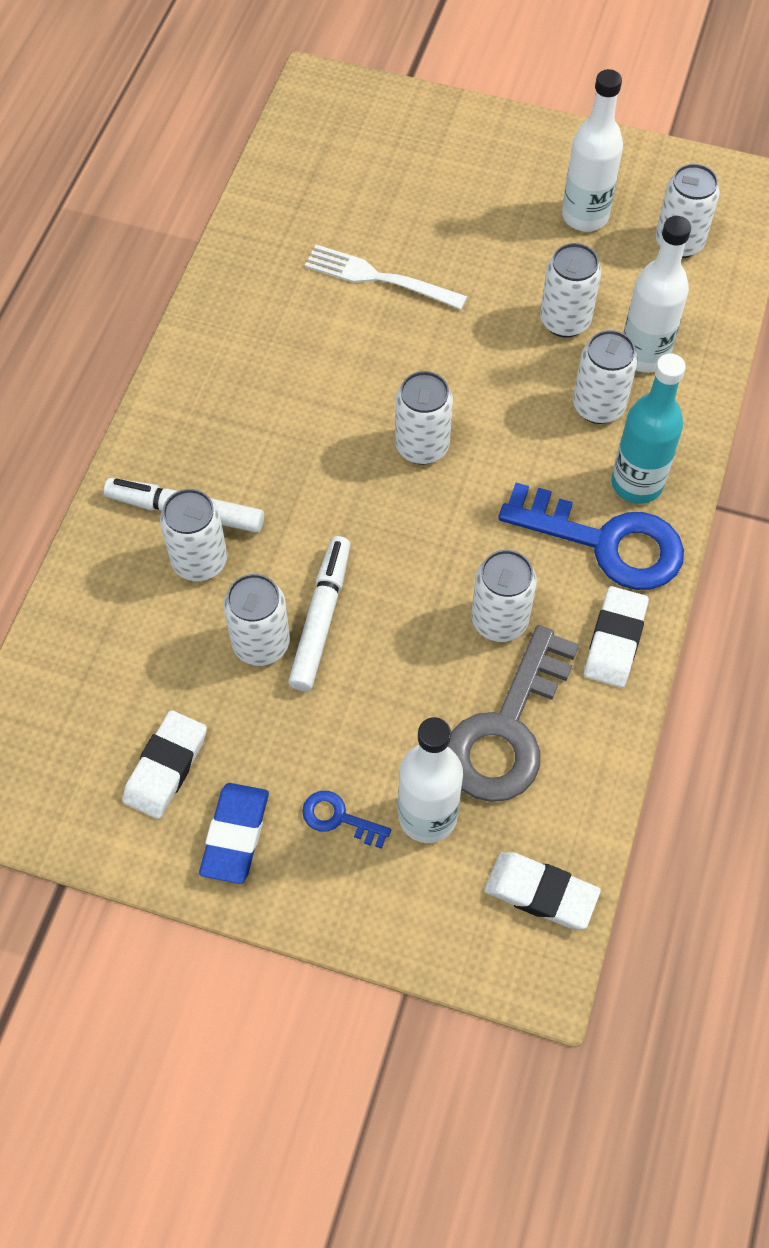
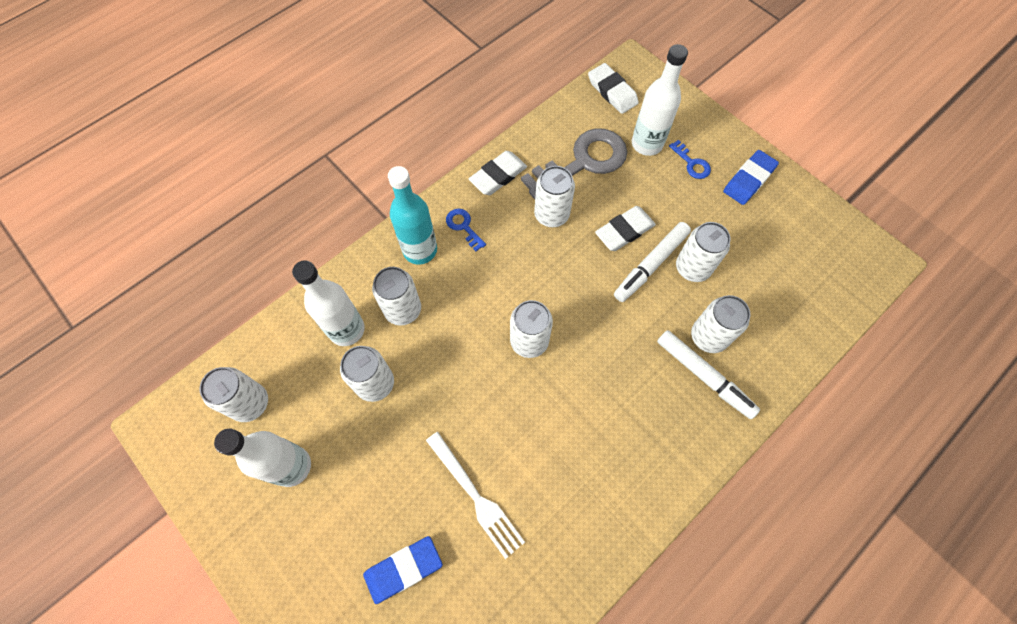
camera: 150 degrees left, 5 degrees up
(166, 767) = (774, 228): white eraser -> white eraser (624, 231)
(408, 196) = (403, 569): none -> blue eraser
(605, 542) = (463, 227): blue key -> blue key, size x0.44

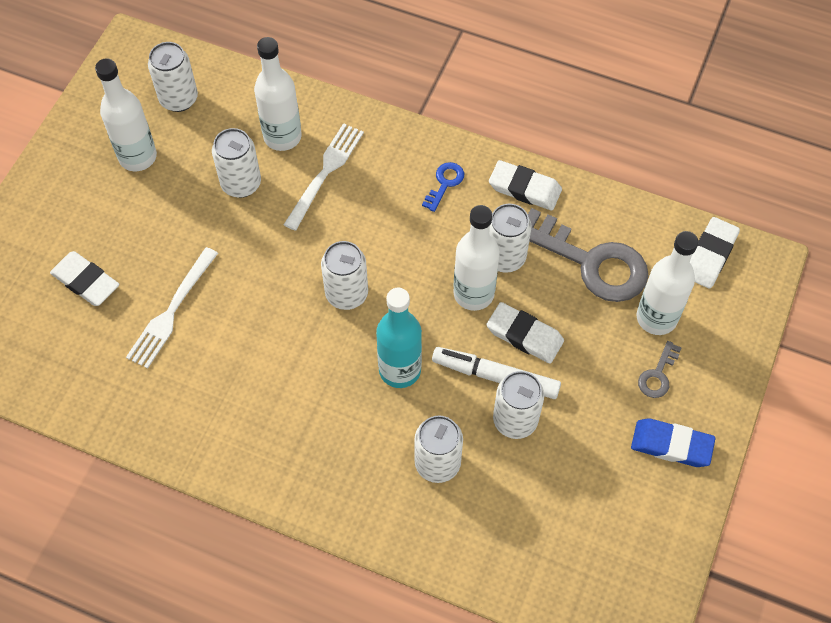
camera: 65 degrees right, 5 degrees down
(403, 310) = (325, 172): white can -> white fork
(403, 569) = (86, 281): blue eraser -> white eraser
(420, 250) = (397, 157): turquoise bottle -> turquoise bottle (400, 370)
(573, 249) = (473, 294): none -> white bottle
(691, 163) = (658, 375): blue key -> grey key
(704, 376) = (389, 473): white marker -> none

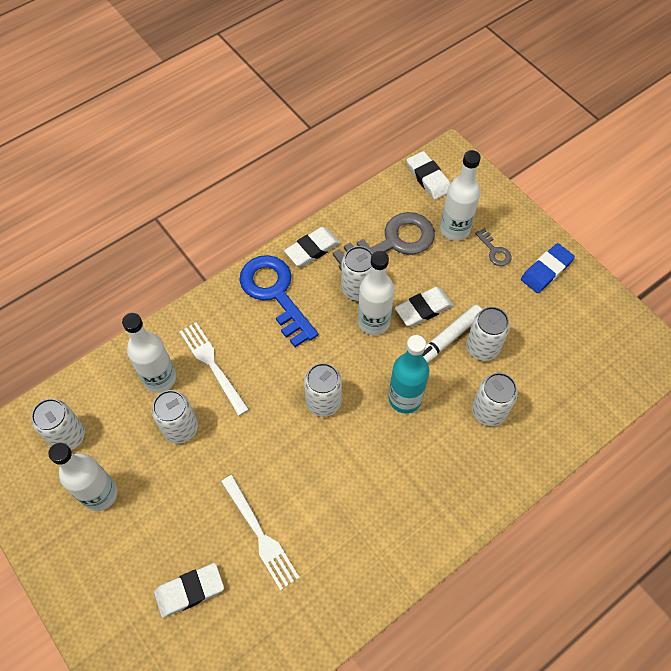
camera: 60 degrees left, 0 degrees up
(445, 183) = (275, 294): blue key -> blue key, size x2.26

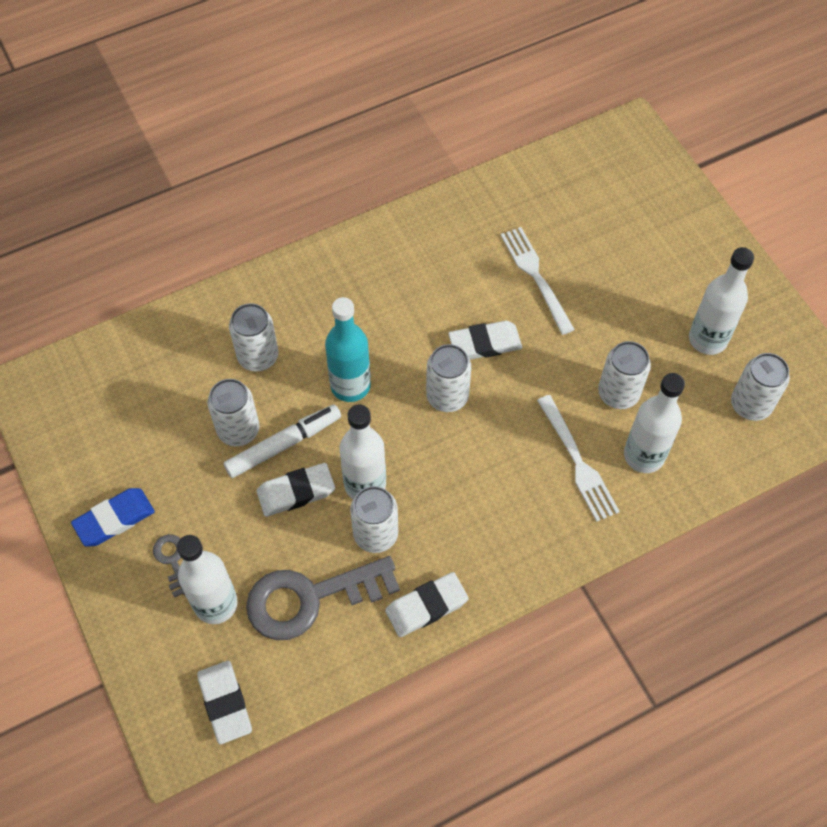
camera: 170 degrees left, 0 degrees up
(189, 591) = (610, 240): white eraser -> white eraser (485, 344)
(275, 294) = (487, 545): blue key -> none

